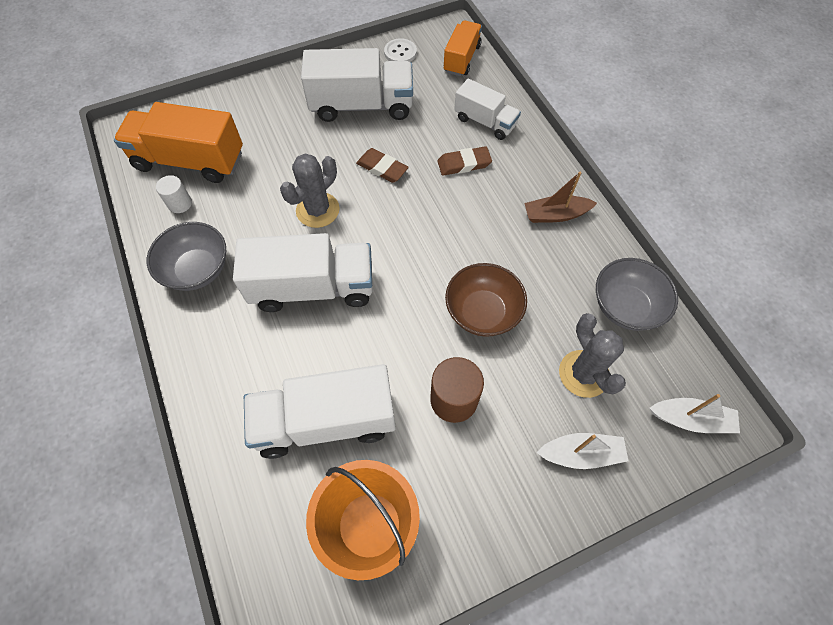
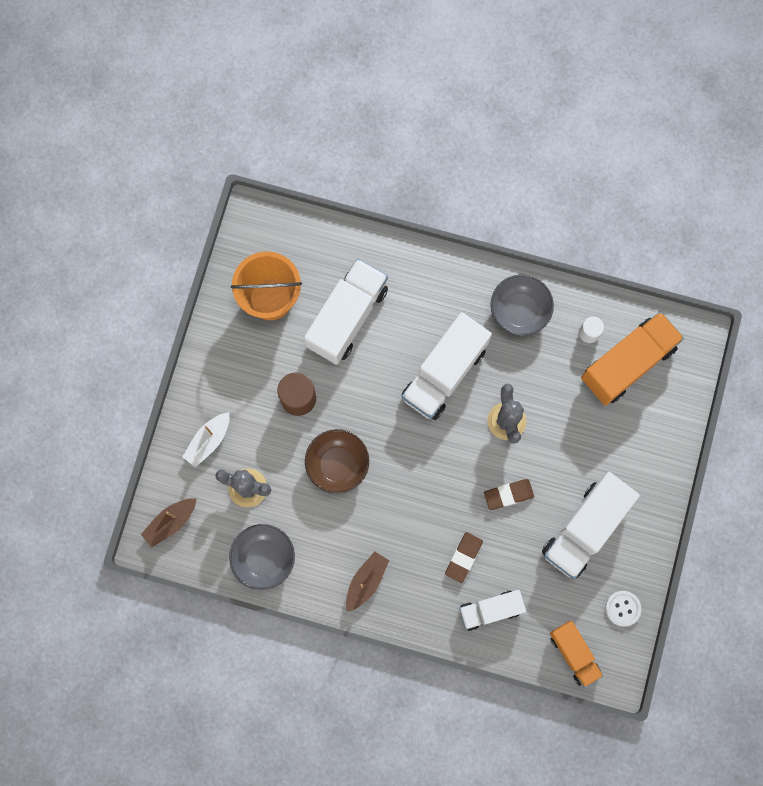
camera: 130 degrees right, 15 degrees up
(691, 419) = (170, 522): white boat -> brown boat

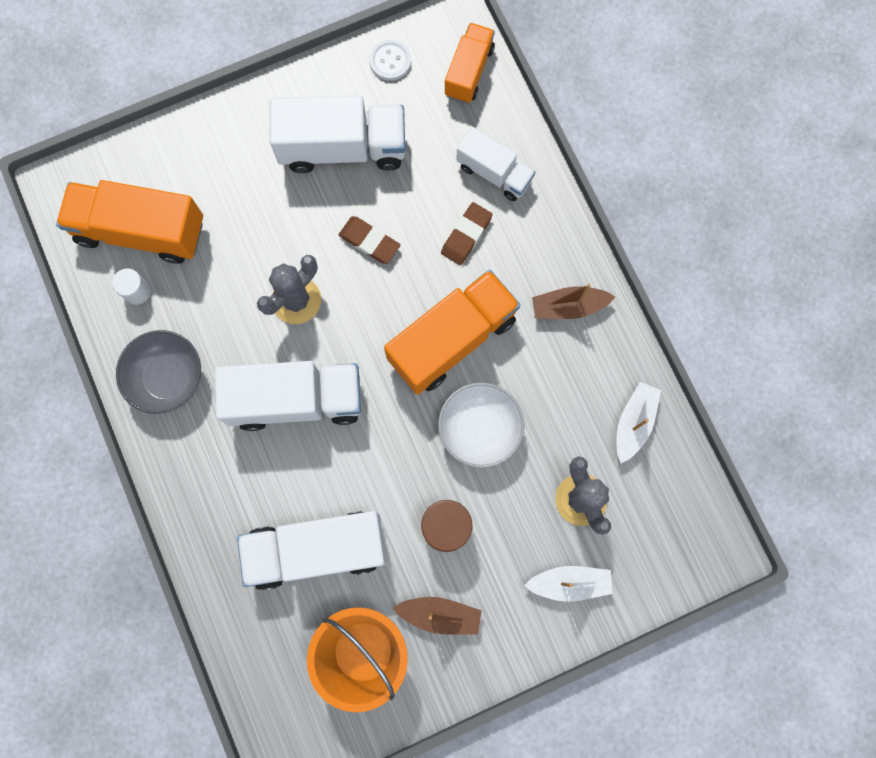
camera: 130 degrees left, 0 degrees up
(170, 522) = (683, 548): brown boat -> brown boat (440, 614)
(264, 558) = (634, 423): grey bowl -> white boat
(337, 464) = (479, 429): brown bowl -> white bowl
(405, 493) = (452, 339): none -> orange truck
(463, 557) = (466, 235): brown eraser -> brown eraser turned 45 degrees counterclockwise

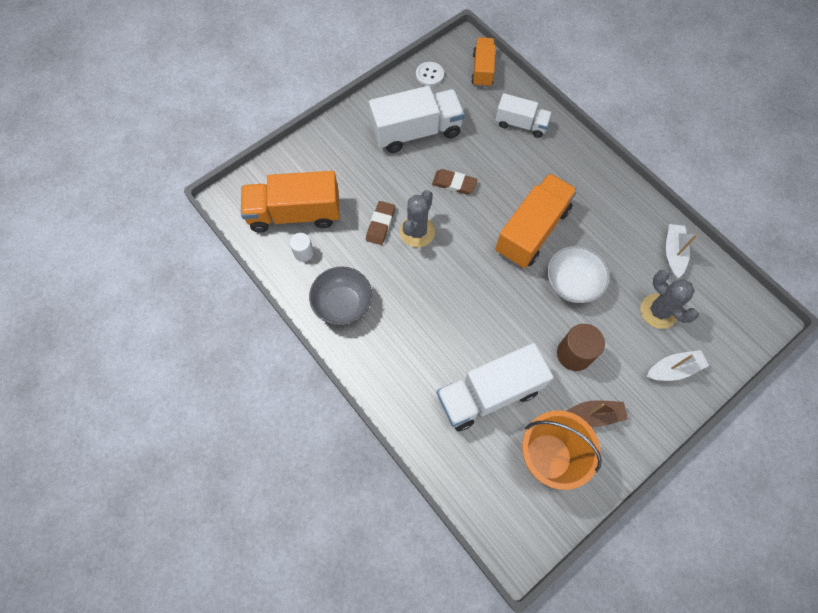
camera: 15 degrees left, 10 degrees down
(296, 400) = (439, 296): white truck -> none
(466, 235) = (517, 165): brown eraser -> brown eraser (380, 224)
(568, 306) = (601, 192): brown boat -> none

